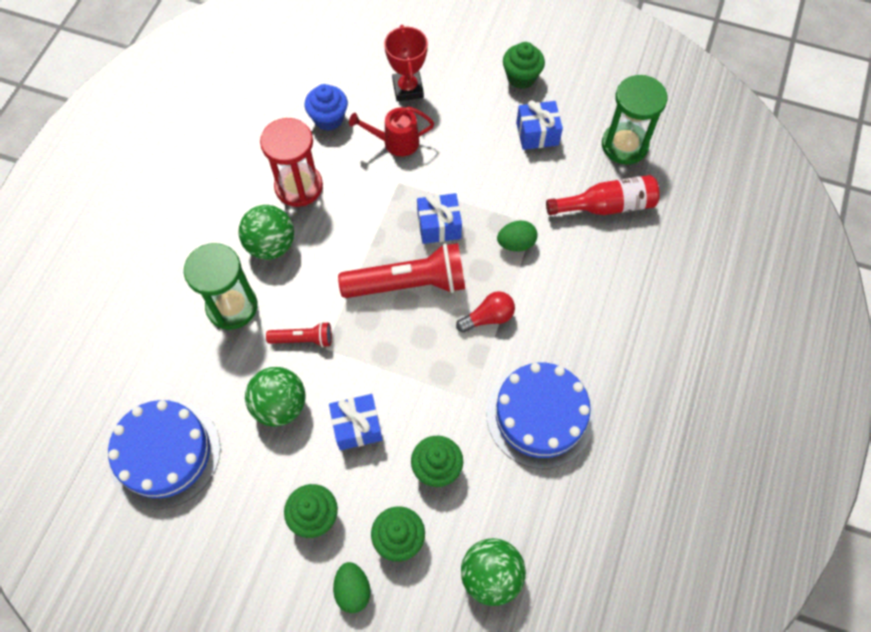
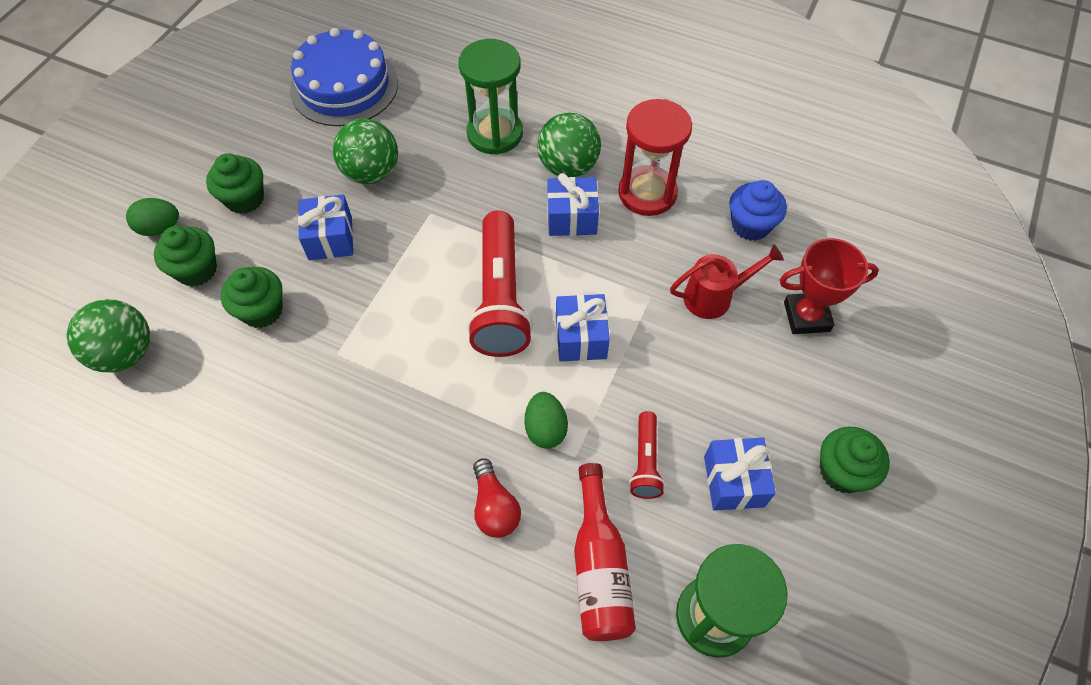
camera: 95 degrees right, 5 degrees down
(303, 339) = (444, 194): red flashlight -> red flashlight (645, 462)
(326, 239) = (571, 218): none -> blue gift
(395, 142) = (714, 296): red watering can -> red watering can turned 75 degrees clockwise
(488, 317) = (439, 382): red light bulb -> red light bulb (494, 507)
(540, 415) = (295, 428): blue cake -> none

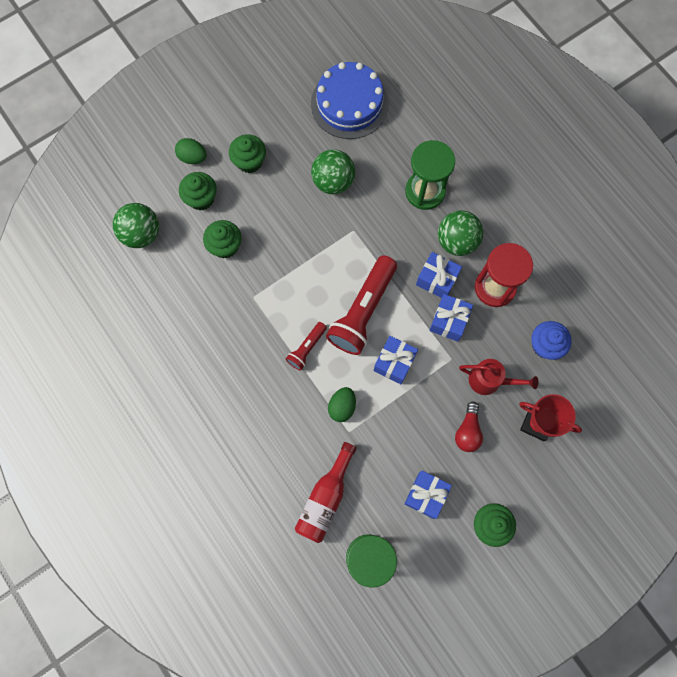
camera: 30 degrees right, 15 degrees up
(330, 238) = (286, 217): blue gift -> blue gift (449, 321)
(494, 507) = (290, 435): red light bulb -> red light bulb (468, 431)
(645, 462) = (385, 457): red flashlight -> red flashlight (306, 348)

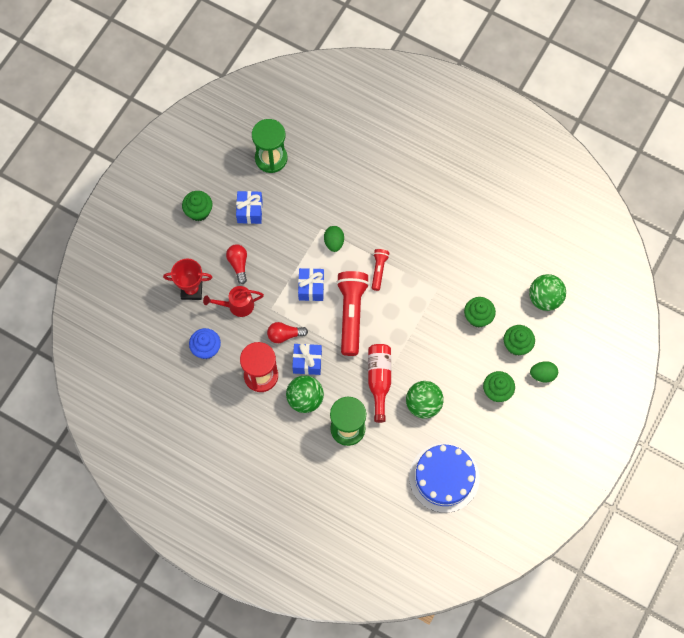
camera: 155 degrees right, 5 degrees down
(326, 498) = (316, 181): red bottle -> red bottle (379, 381)
(449, 321) = (285, 335): blue gift -> red light bulb

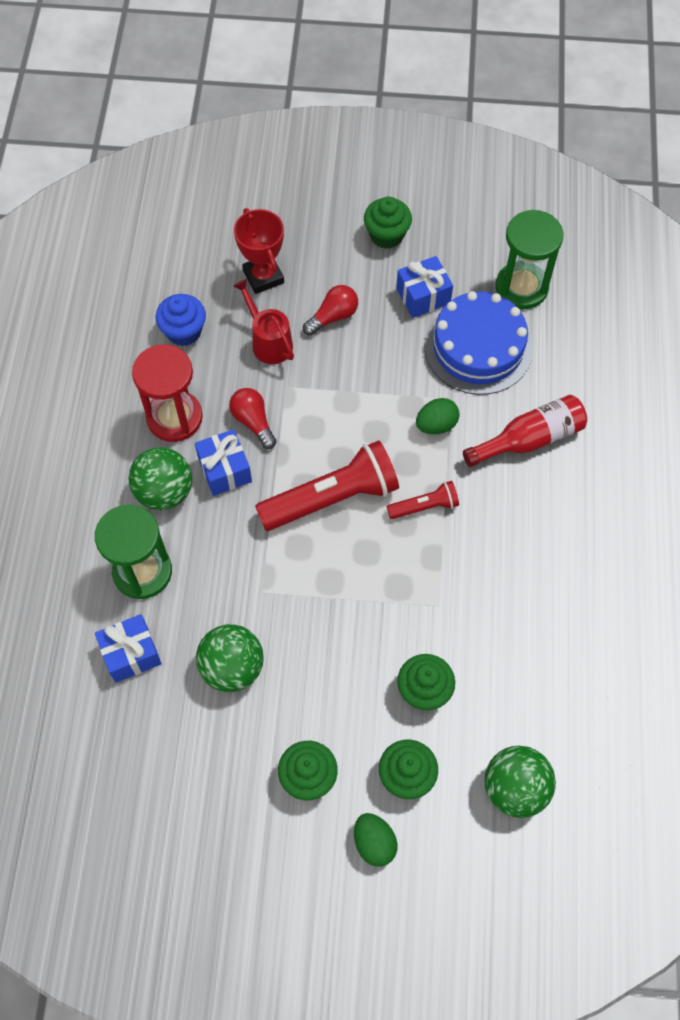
camera: 65 degrees right, 5 degrees down
(311, 288) = (346, 425): blue gift -> blue gift (131, 654)
(379, 381) = (242, 584): red bottle -> red bottle (529, 439)
(444, 477) = (120, 753): blue cake -> blue cake (478, 347)

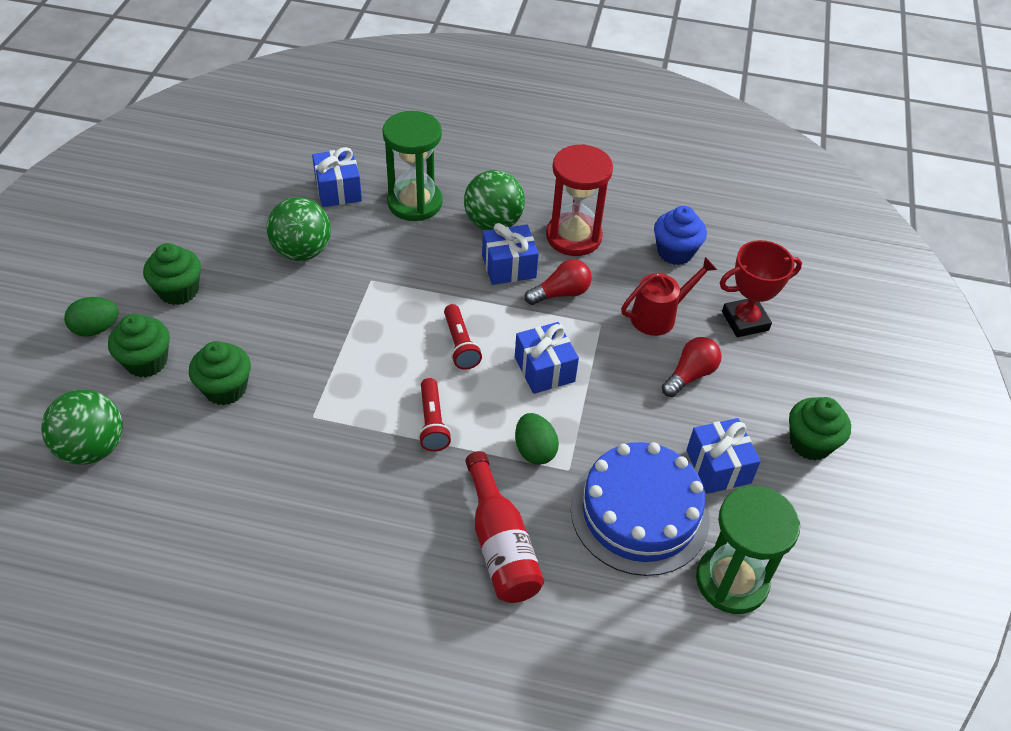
camera: 95 degrees right, 15 degrees down
(332, 498) = (460, 345): red flashlight -> red flashlight, size x0.50
(333, 316) = (690, 375): red light bulb -> red light bulb turned 105 degrees counterclockwise
(348, 426) = (544, 369): none -> blue gift

